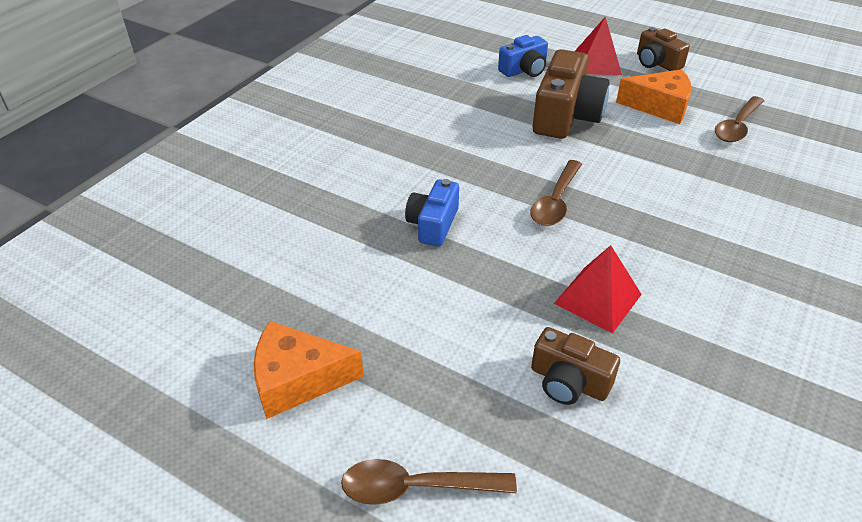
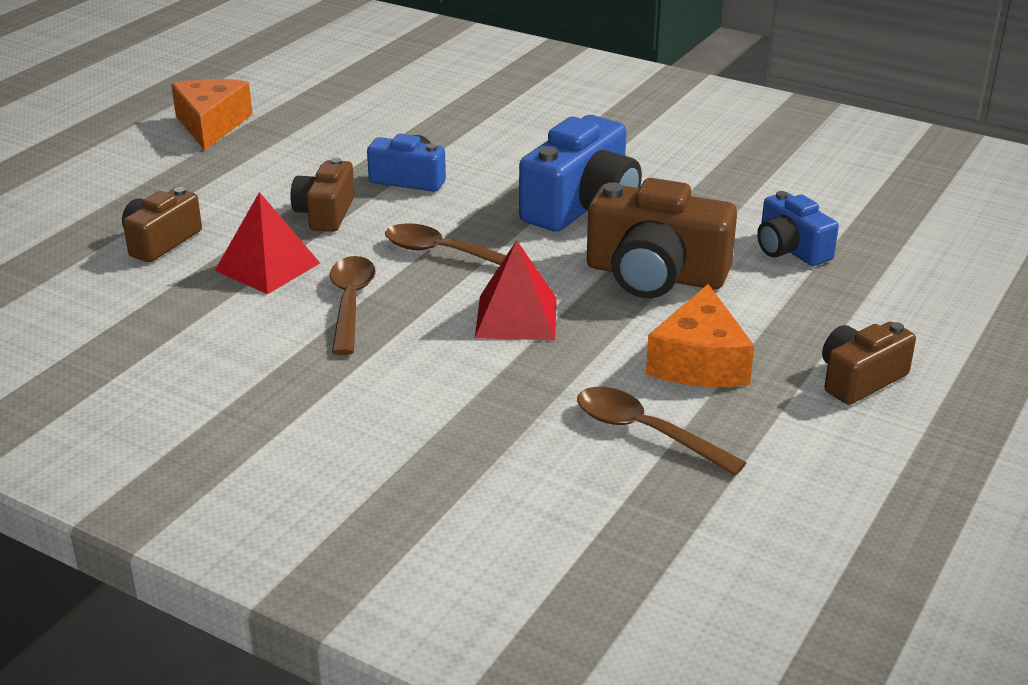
camera: 90 degrees right, 10 degrees down
(417, 487) = (84, 173): brown spoon -> brown spoon (350, 303)
(475, 140) = (582, 206): none -> blue camera
(499, 271) = (325, 213): none -> brown camera
(596, 63) = (836, 316): red pyramid -> red pyramid (516, 317)

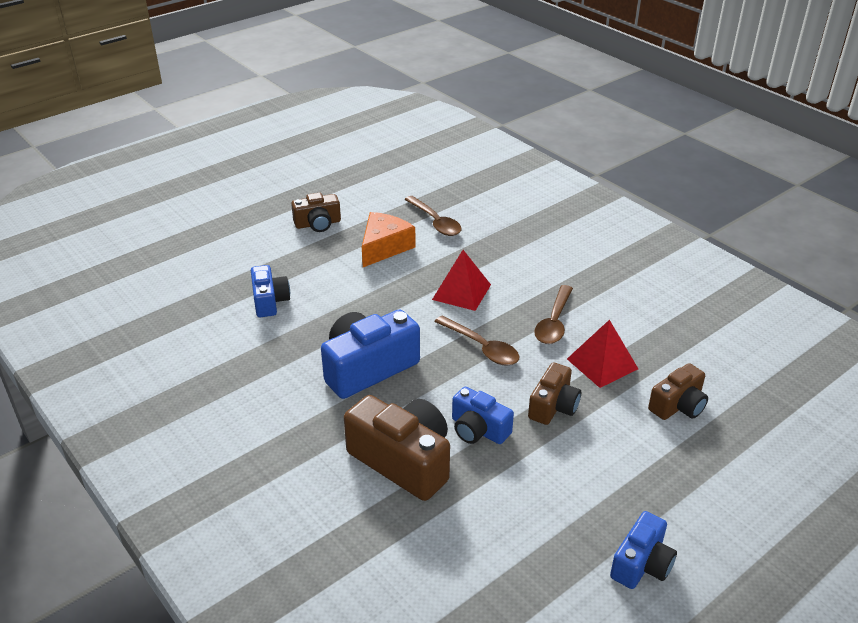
camera: 160 degrees left, 5 degrees up
(211, 125) = (642, 564): orange cheese -> blue camera
(655, 275) = (364, 301): brown camera -> brown camera (403, 461)

